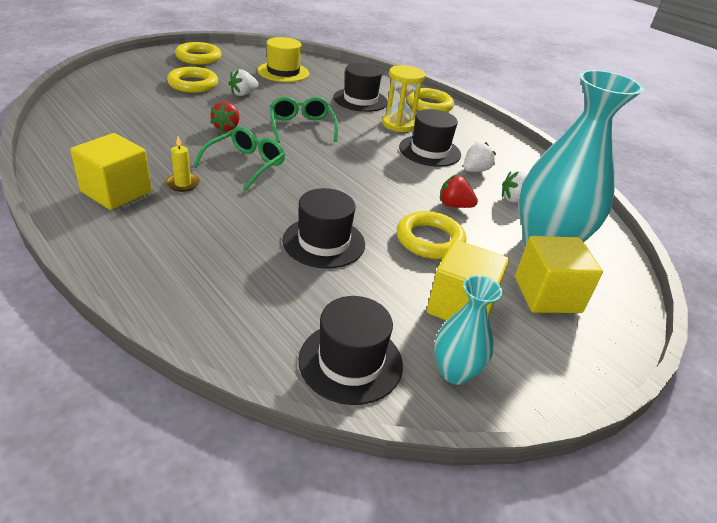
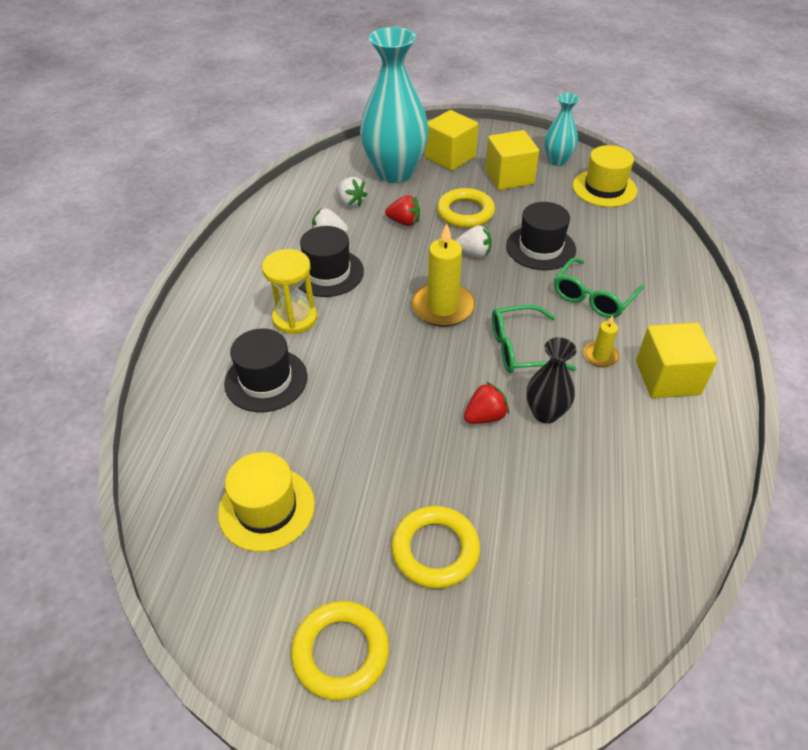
camera: 125 degrees left, 10 degrees up
(191, 141) = (545, 413): none -> black vase
(243, 94) = (392, 479): white strawberry -> white strawberry (474, 253)
(301, 127) = (401, 371): green glasses -> green glasses (593, 297)
(330, 164) = (443, 307): none -> yellow candle
(350, 362) = (604, 188): black hat -> yellow hat
(429, 105) = (206, 326): yellow ring -> none
(454, 205) = (404, 222): red strawberry -> red strawberry turned 60 degrees counterclockwise

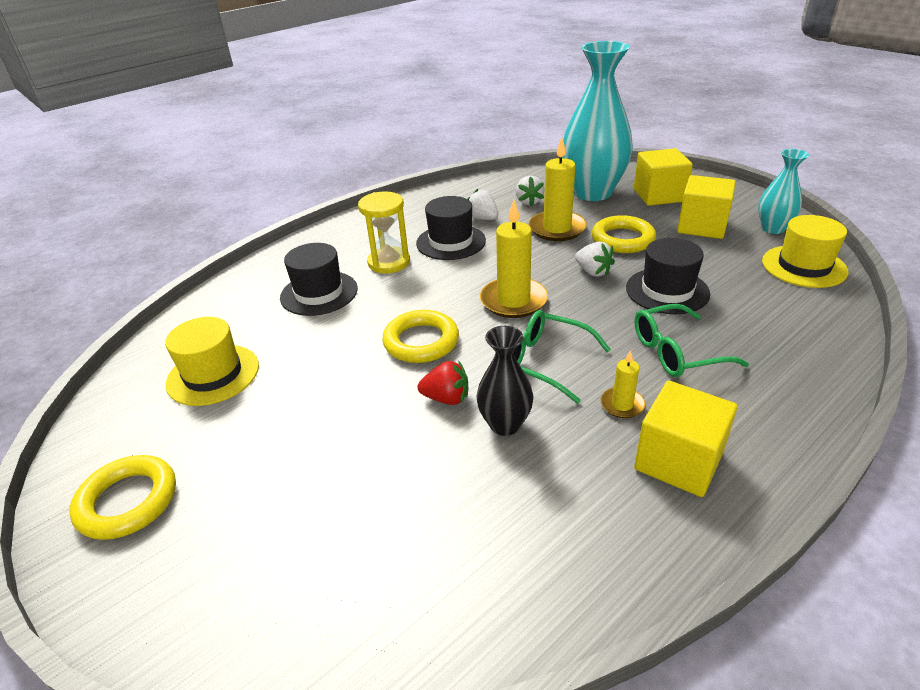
camera: 40 degrees right, 10 degrees down
(404, 222) = (557, 229): red strawberry -> yellow candle
(435, 550) = (279, 475): yellow ring -> yellow ring (421, 341)

